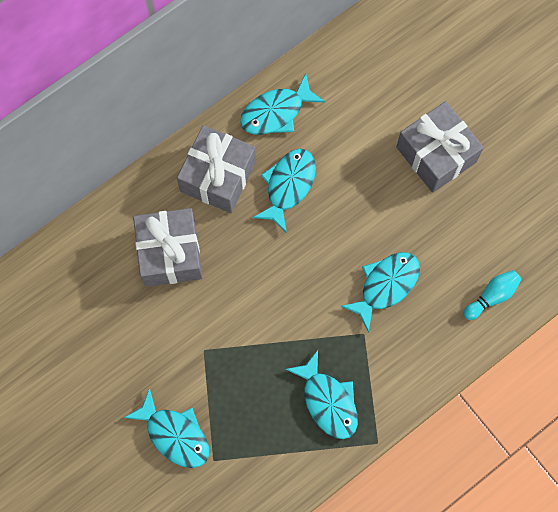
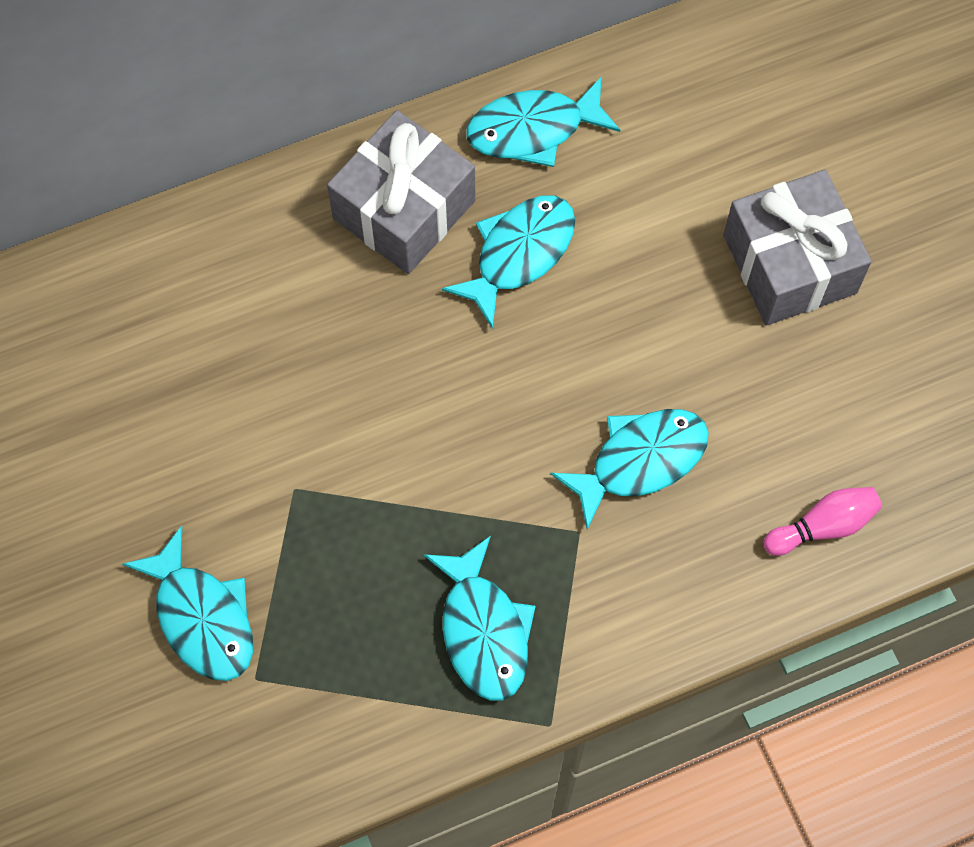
camera: 15 degrees right, 5 degrees down
(170, 253) = (285, 315): grey gift -> none
(492, 296) = (823, 526): turquoise bowling pin -> pink bowling pin

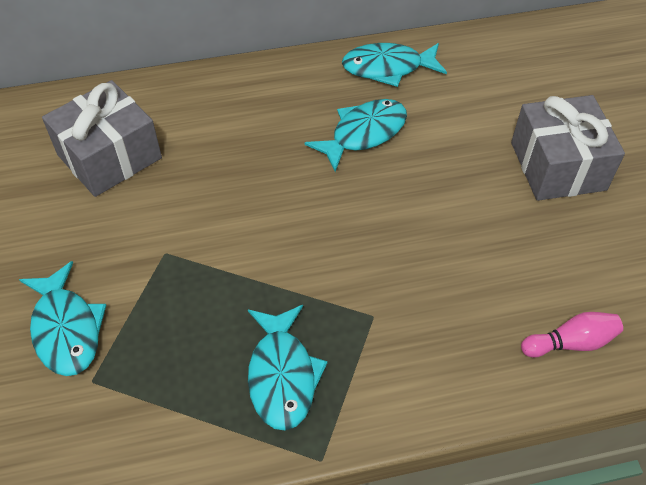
camera: 10 degrees right, 15 degrees down
(404, 209) = (290, 99): grey gift -> grey gift (109, 156)
(640, 461) = (429, 274): turquoise fish -> none

